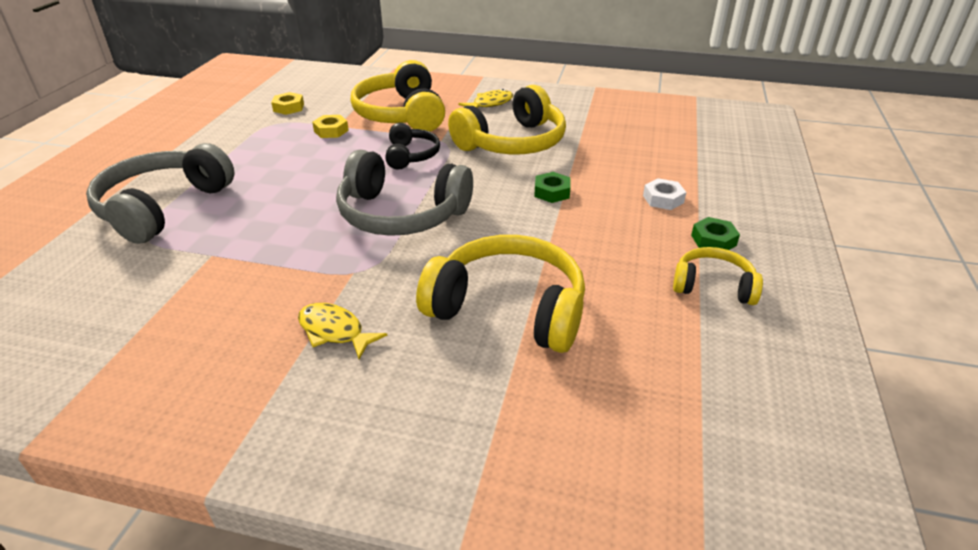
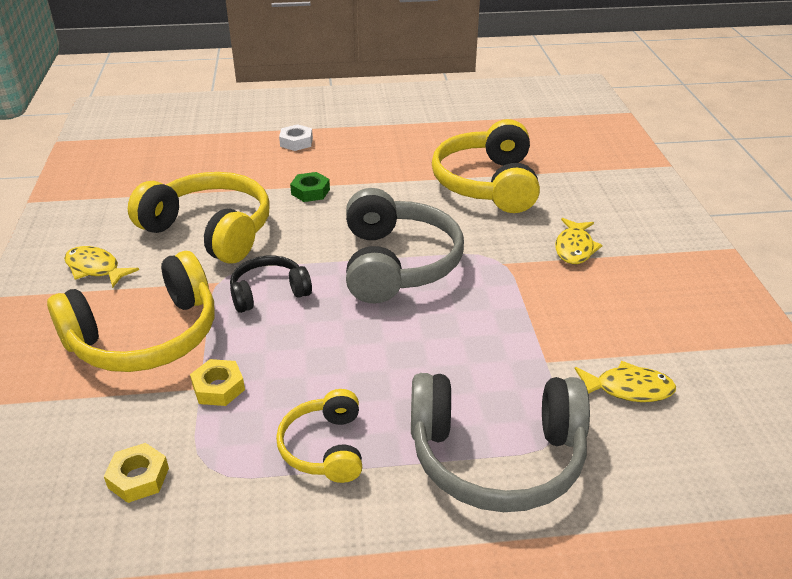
camera: 110 degrees left, 0 degrees up
(136, 286) = (628, 389): none -> yellow fish
(713, 240) = (348, 121): green nut -> none
(713, 286) = (405, 119): yellow headphones -> yellow headphones (324, 447)

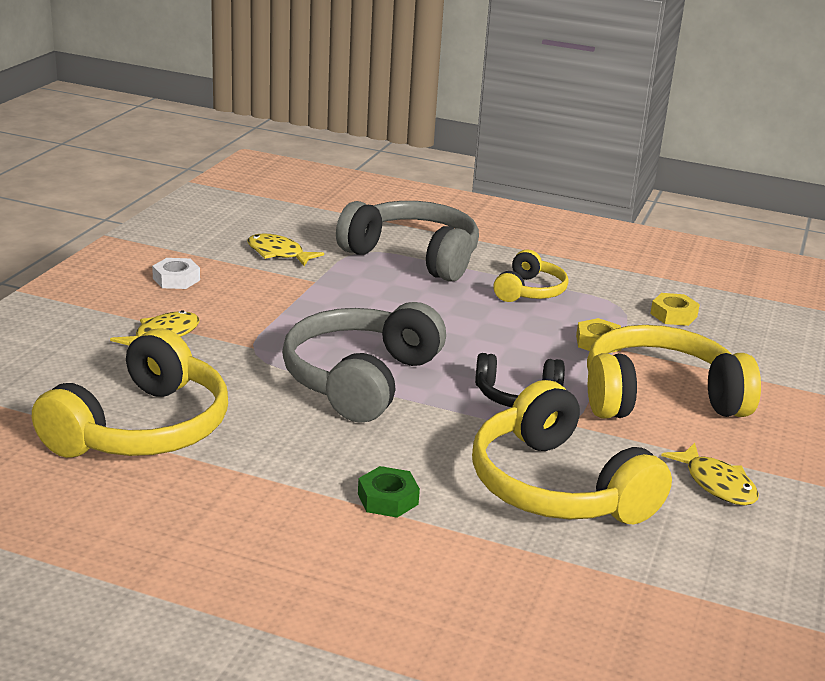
camera: 155 degrees left, 10 degrees down
(296, 142) = (338, 607): white nut -> white nut (176, 279)

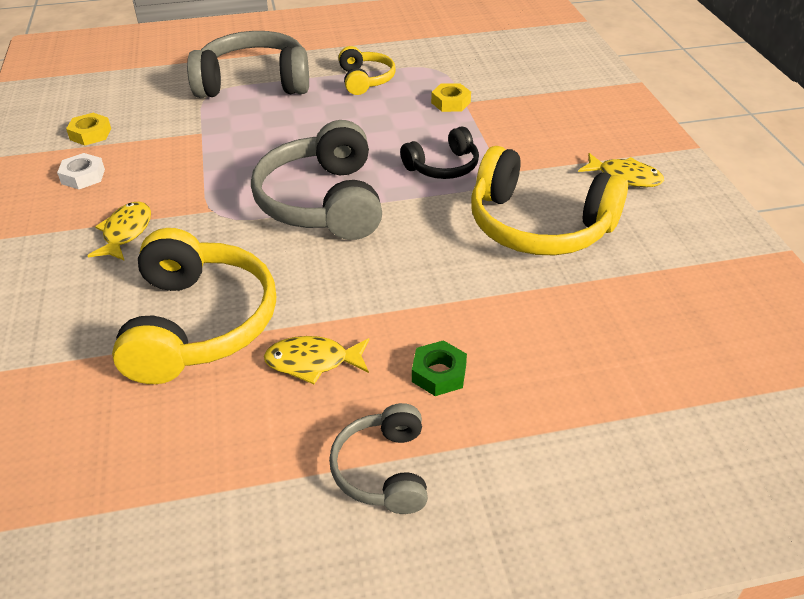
camera: 30 degrees left, 15 degrees up
(164, 607) = (383, 470): none -> grey headphones
(278, 253) = (146, 120): yellow fish -> yellow fish (313, 362)
(388, 499) = (444, 291): green nut -> green nut (439, 373)
(659, 397) = (529, 128): yellow headphones -> none
(673, 315) = (475, 62): yellow nut -> yellow nut (90, 134)

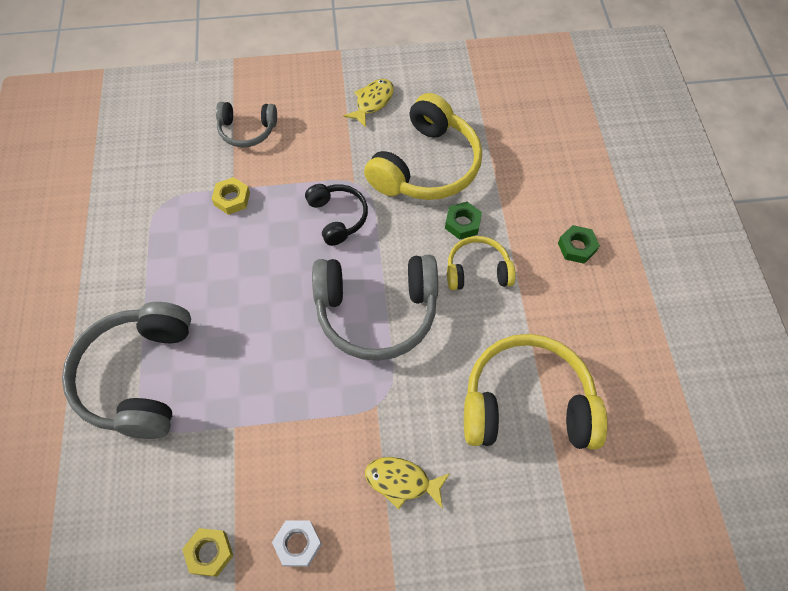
camera: 85 degrees left, 20 degrees up
(313, 362) = (567, 322): yellow fish -> none
(365, 80) = (166, 267): yellow headphones -> yellow headphones (477, 270)
(383, 470) = (656, 285): grey headphones -> grey headphones (247, 130)
(456, 260) = (462, 223): none -> green nut

